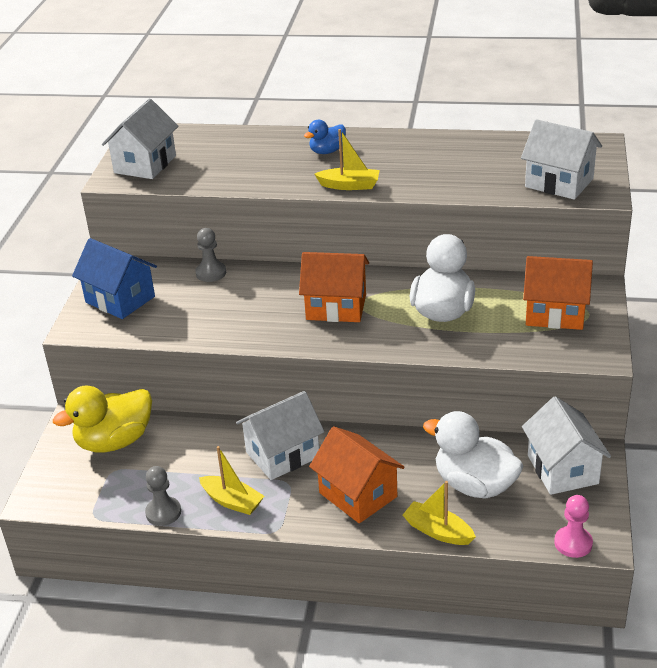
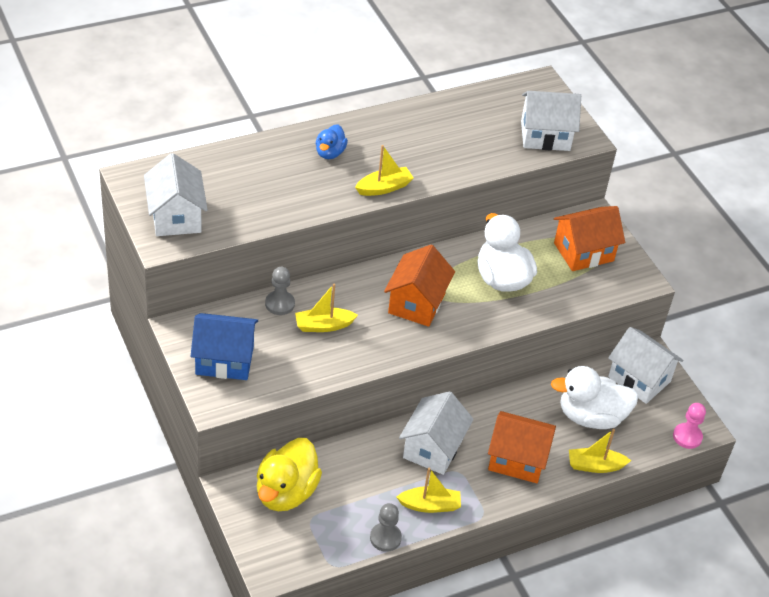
camera: 40 degrees left, 10 degrees up
(231, 299) = (323, 325): none -> yellow boat
(336, 307) = (416, 303): orange house -> orange house turned 45 degrees counterclockwise

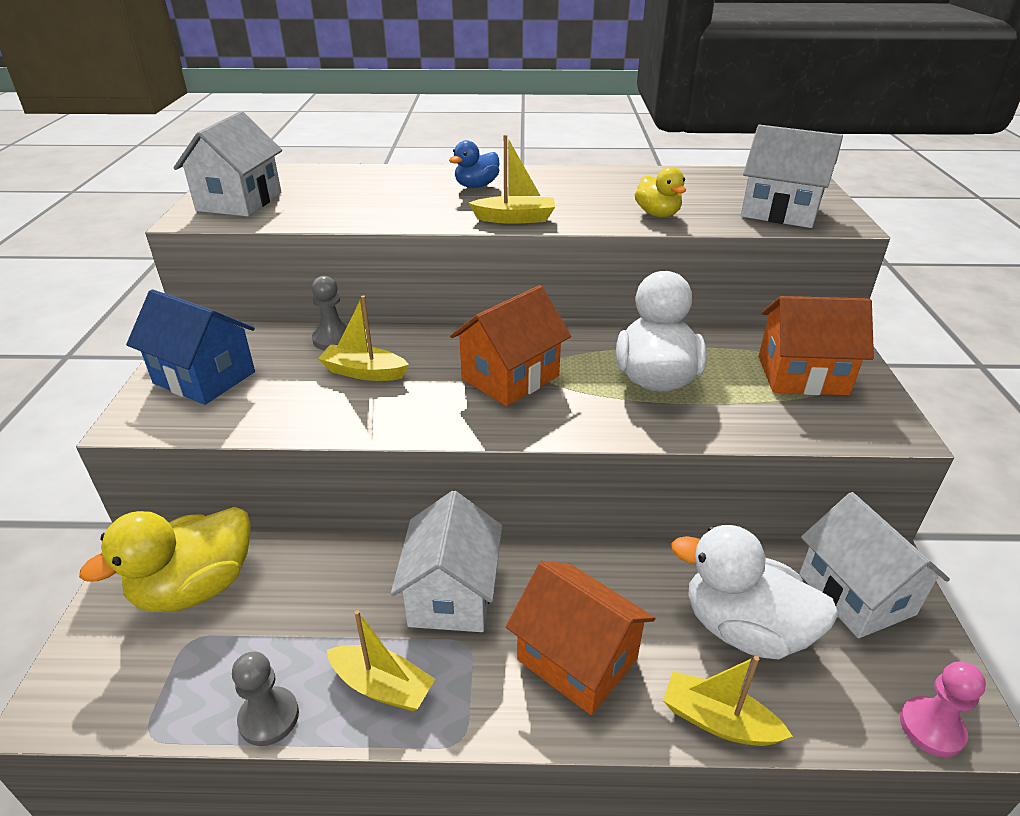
camera: 30 degrees right, 10 degrees down
(433, 448) = (451, 594): white house -> white house turned 45 degrees counterclockwise
(471, 158) = (657, 214): none -> yellow duck

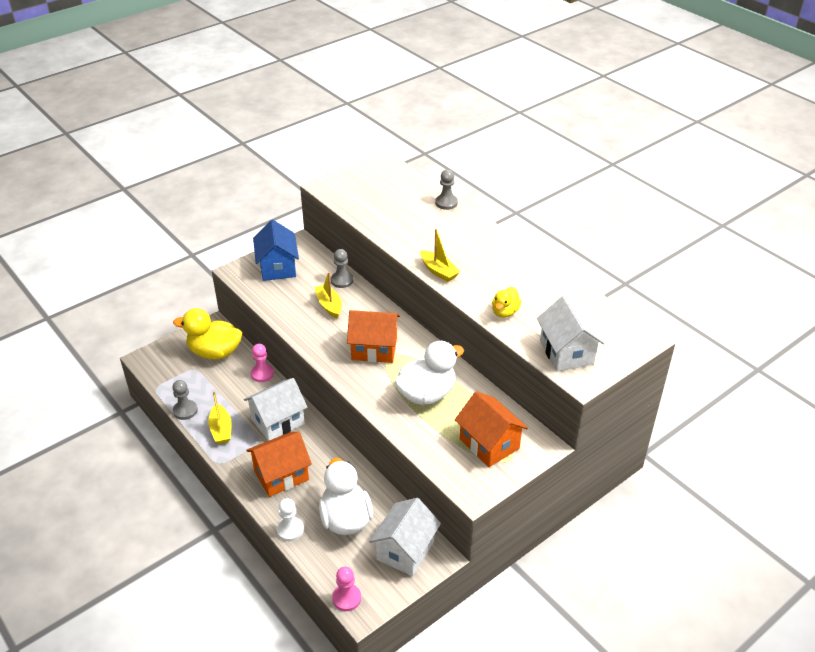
camera: 50 degrees right, 5 degrees up
(239, 201) = (354, 186): white house -> none
(327, 554) = (262, 374): none -> pink pawn
(393, 171) = (446, 203): none -> grey pawn
(476, 186) = (462, 238): blue duck -> none
(577, 659) = (281, 475): orange house -> orange house turned 60 degrees clockwise
(718, 721) = (290, 530): yellow boat -> white pawn

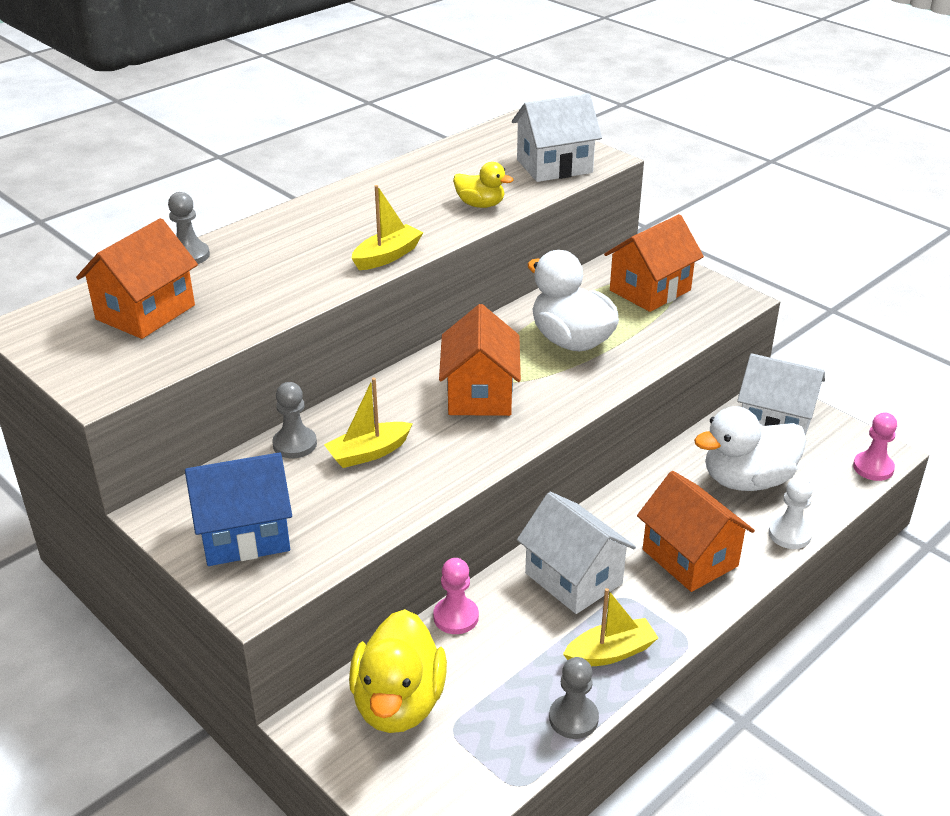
camera: 95 degrees left, 5 degrees down
(389, 194) = (145, 312): none -> orange house

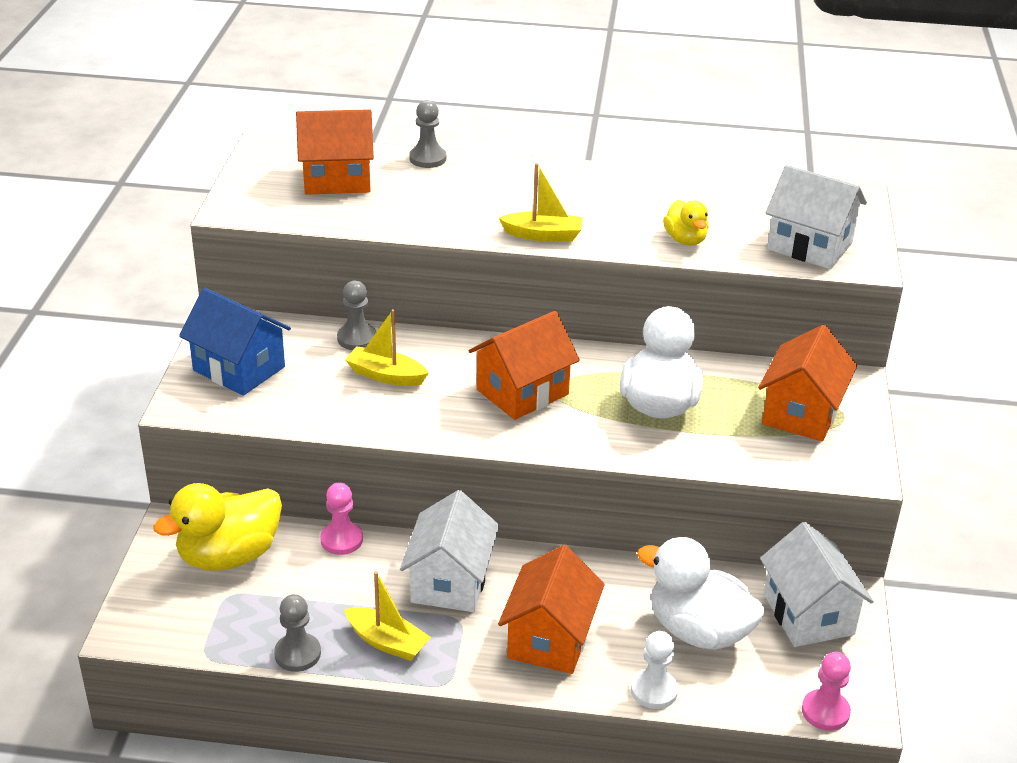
camera: 50 degrees right, 0 degrees up
(650, 290) = (801, 413): orange house -> orange house turned 75 degrees counterclockwise

